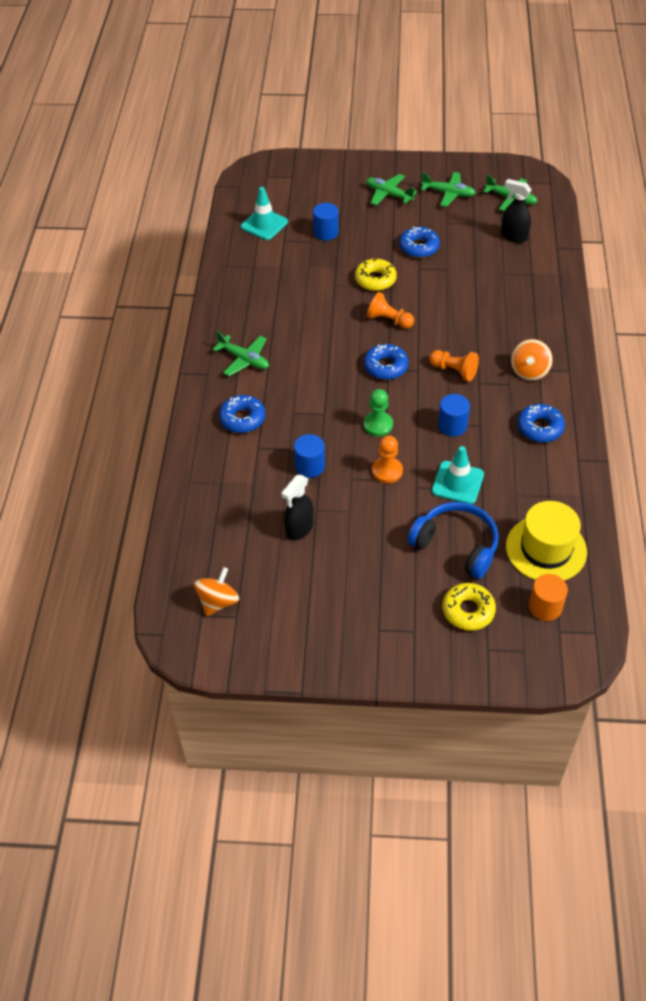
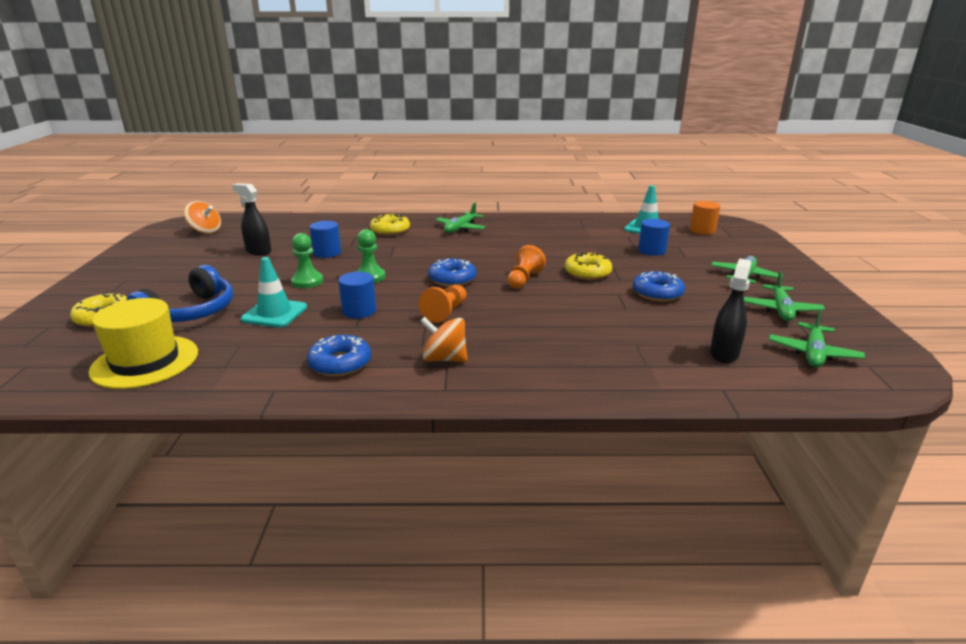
camera: 85 degrees right, 25 degrees down
(242, 418) = (390, 230): blue donut -> yellow donut
(387, 471) = (307, 281): orange pawn -> green pawn
(545, 607) = (65, 359): orange cylinder -> orange cylinder (702, 230)

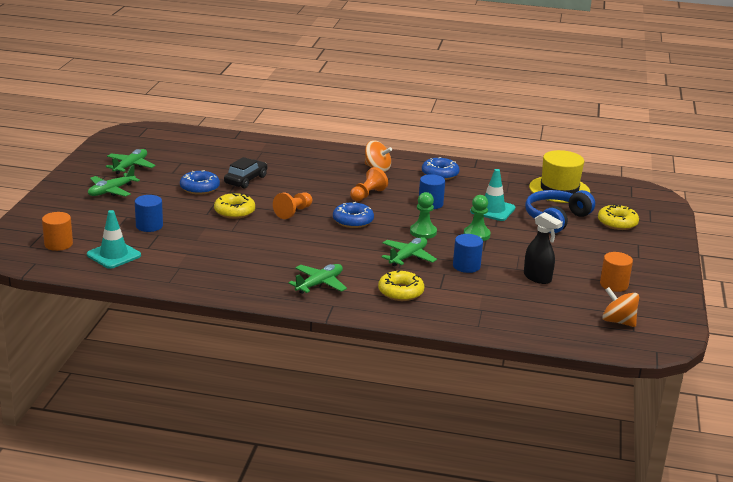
camera: 170 degrees left, 0 degrees up
(182, 254) = (614, 285): none -> orange cylinder
(616, 311) = (246, 180): none -> black car
(724, 353) = (209, 150): black spray bottle -> none
(813, 353) = (158, 144): green plane -> green plane (408, 257)

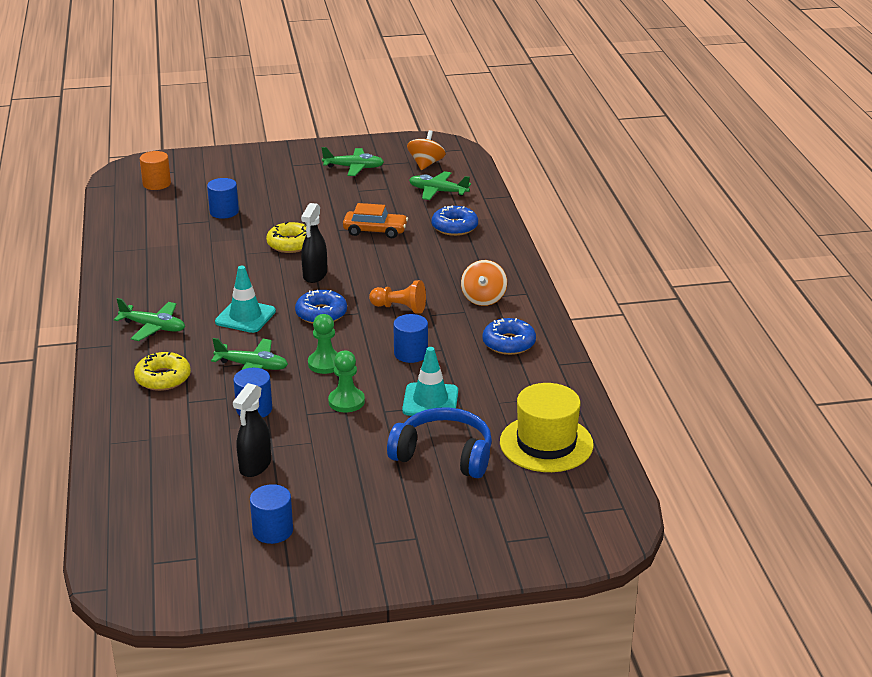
camera: 70 degrees right, 5 degrees up
(111, 191) = (287, 175): green plane -> green plane (438, 191)
(114, 255) = (151, 212): turquoise traffic cone -> turquoise traffic cone (245, 317)
(199, 188) = (332, 213): blue donut -> blue donut (454, 227)
(246, 180) = (375, 231): black car -> orange car
(293, 212) = (315, 275): orange pawn -> black spray bottle
(614, 285) = (273, 530): orange cylinder -> blue cylinder
(617, 223) = (474, 510): yellow donut -> none
(618, 321) = (170, 547): orange spinning top -> orange spinning top (426, 164)

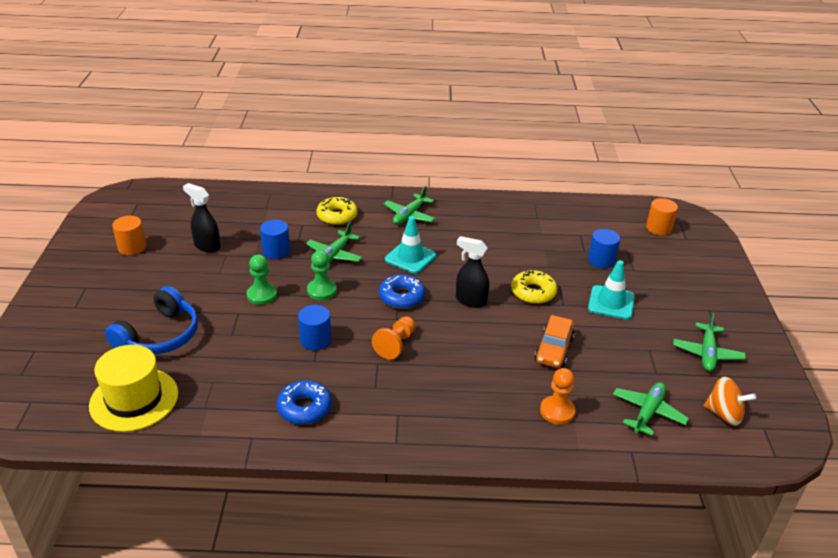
camera: 100 degrees right, 5 degrees up
(273, 530) = (132, 247): blue cylinder -> orange cylinder
(430, 401) = (237, 340): turquoise traffic cone -> turquoise traffic cone (611, 303)
(454, 227) = (557, 411): blue donut -> orange pawn
(483, 298) = (395, 406): orange spinning top -> none

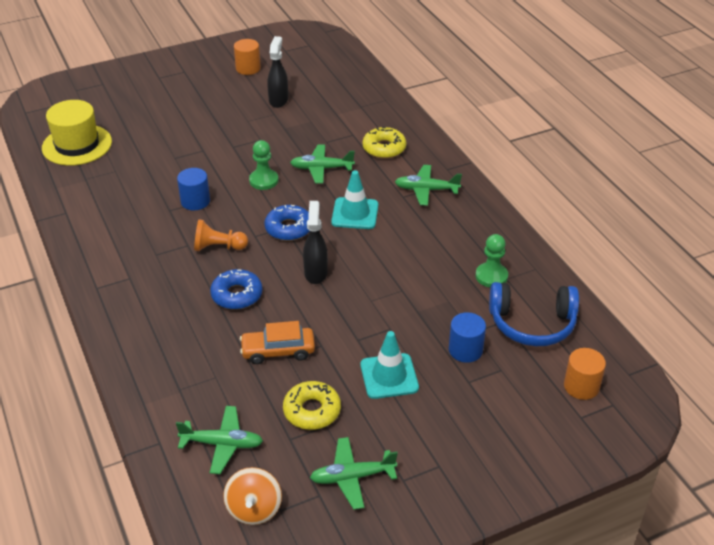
camera: 65 degrees right, 5 degrees up
(160, 336) = (151, 126): blue headphones -> blue headphones (532, 324)
(262, 295) = (234, 152): green pawn -> green pawn (491, 276)
(276, 251) = (300, 136): blue cylinder -> none
(304, 408) = (110, 226): blue donut -> blue donut (237, 295)
(533, 292) = (362, 312): yellow donut -> yellow donut (312, 411)
(557, 411) = (187, 376): orange pawn -> none

